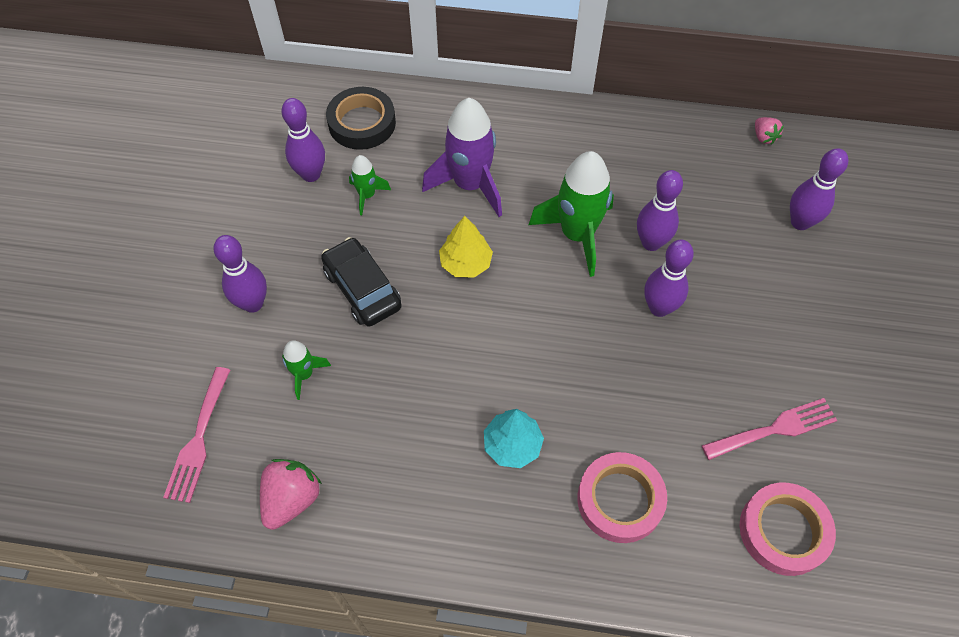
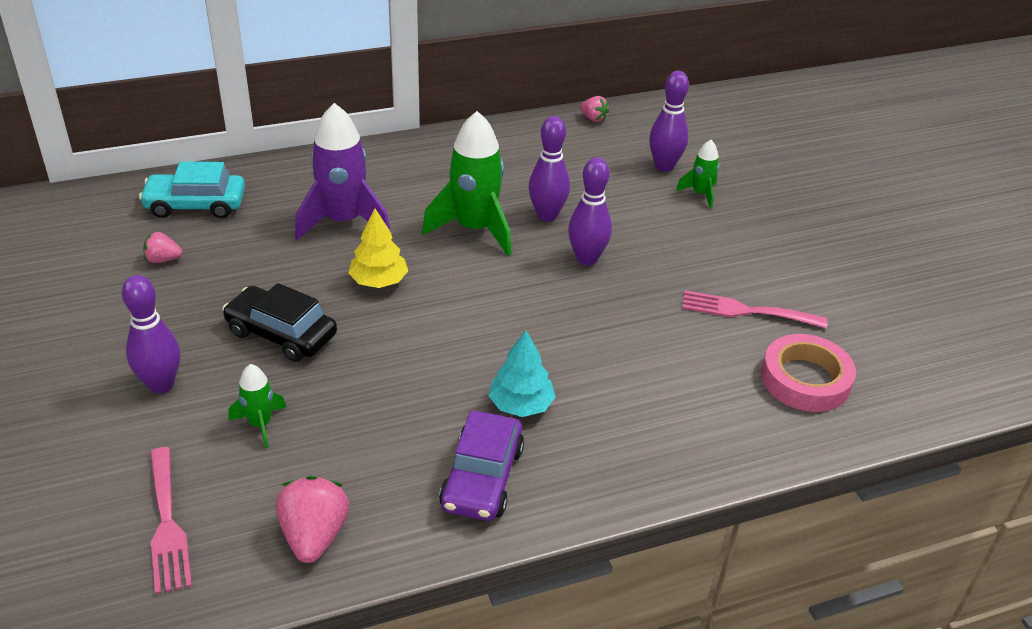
camera: 30 degrees left, 20 degrees down
(311, 174) = (163, 259): purple bowling pin -> pink strawberry
(362, 123) = (195, 205): black tape -> turquoise car
(367, 195) = (238, 259): green rocket -> green rocket (700, 194)
(442, 504) = (482, 478): none -> purple car
(620, 500) = (651, 409): pink tape -> none
(774, 429) = (746, 311): pink fork -> pink fork turned 120 degrees counterclockwise

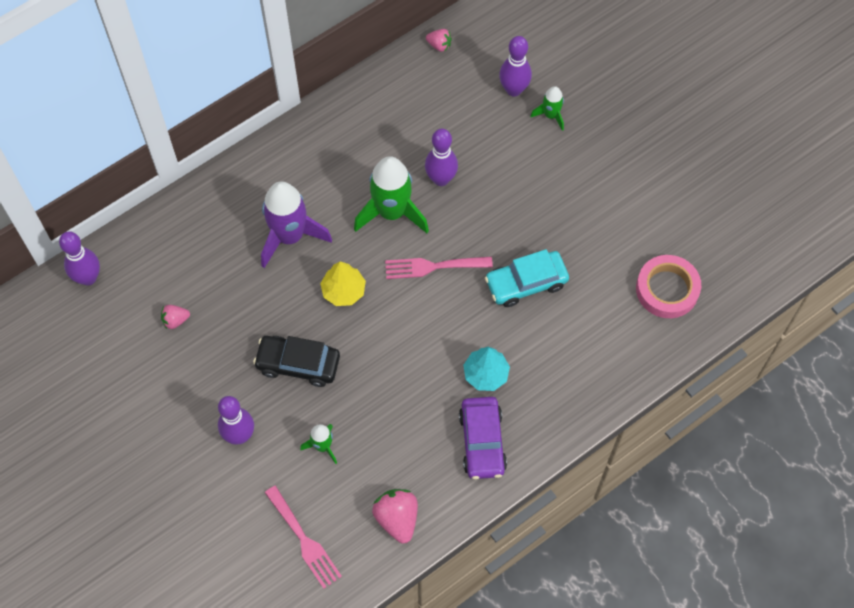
camera: 15 degrees left, 25 degrees up
(195, 205) = (167, 254): turquoise car -> turquoise car (526, 283)
(586, 259) = (485, 218): purple bowling pin -> purple bowling pin (88, 278)
(746, 311) = (613, 235): pink fork -> pink fork (433, 266)

